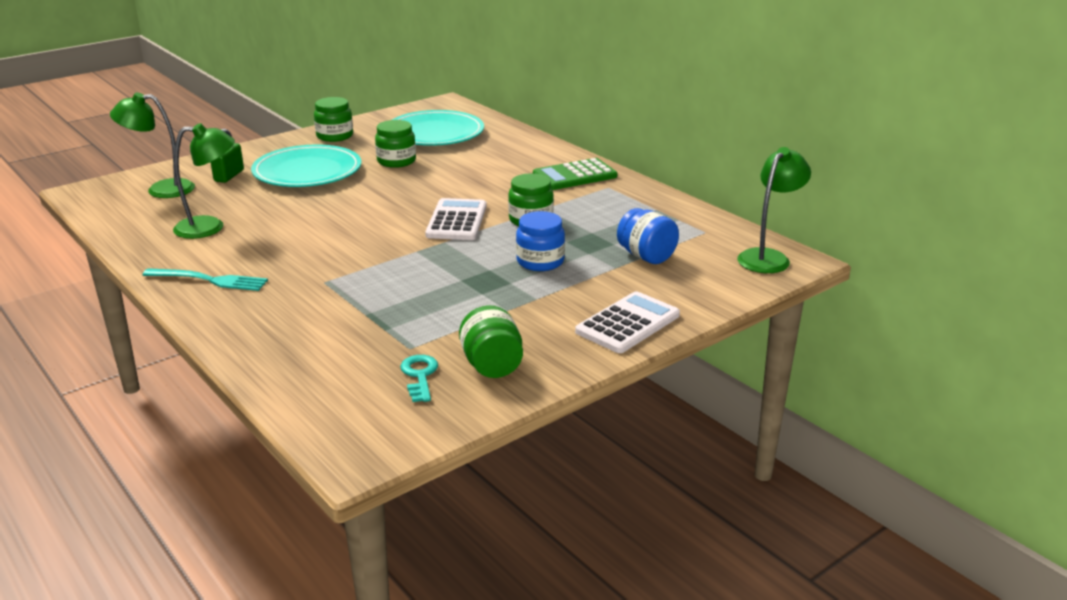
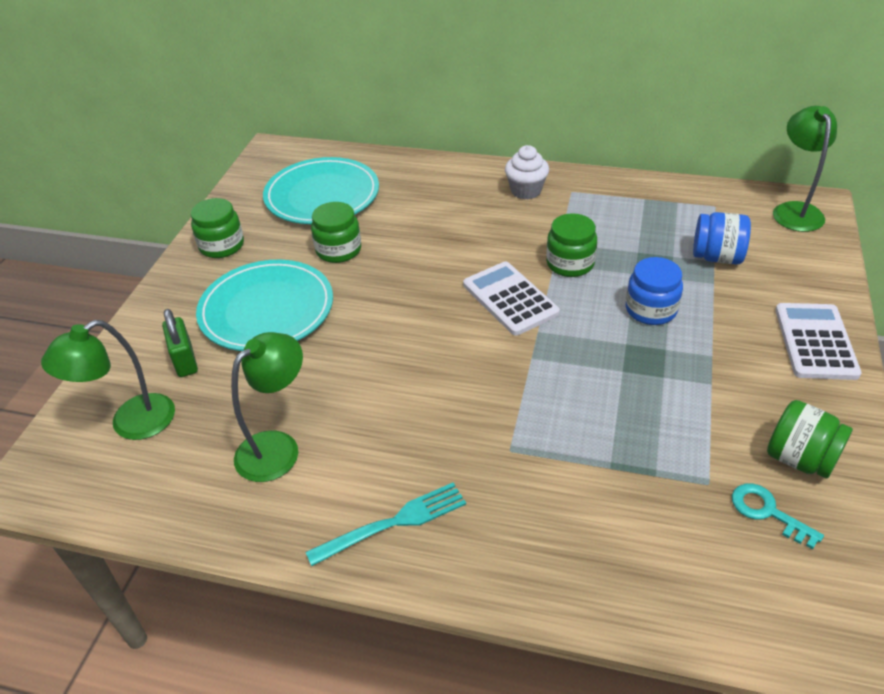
camera: 35 degrees left, 15 degrees up
(574, 175) = (526, 191): green calculator -> white cupcake

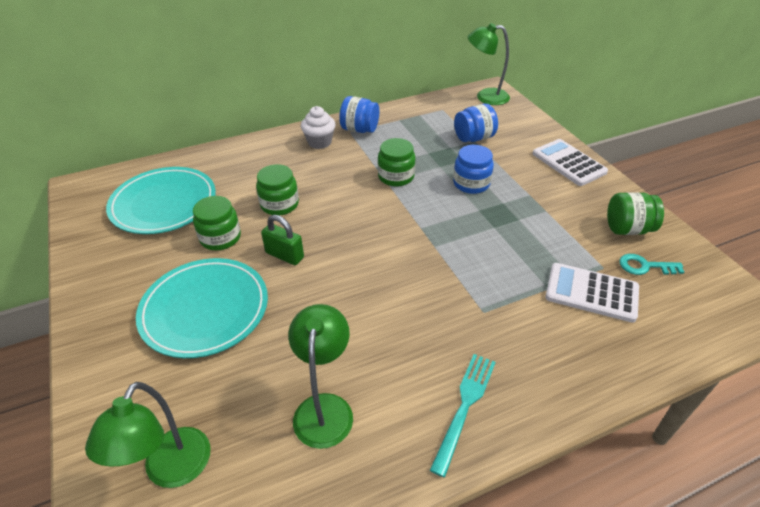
camera: 40 degrees left, 0 degrees up
(185, 360) = (169, 388): green padlock -> green padlock (284, 255)
(222, 246) = (108, 279): green jar -> green jar (279, 204)
(510, 299) = (382, 215): white calculator -> white calculator (591, 292)
(585, 193) = (359, 129): none -> blue jar
(794, 210) = (485, 97): green lamp -> green lamp turned 45 degrees counterclockwise

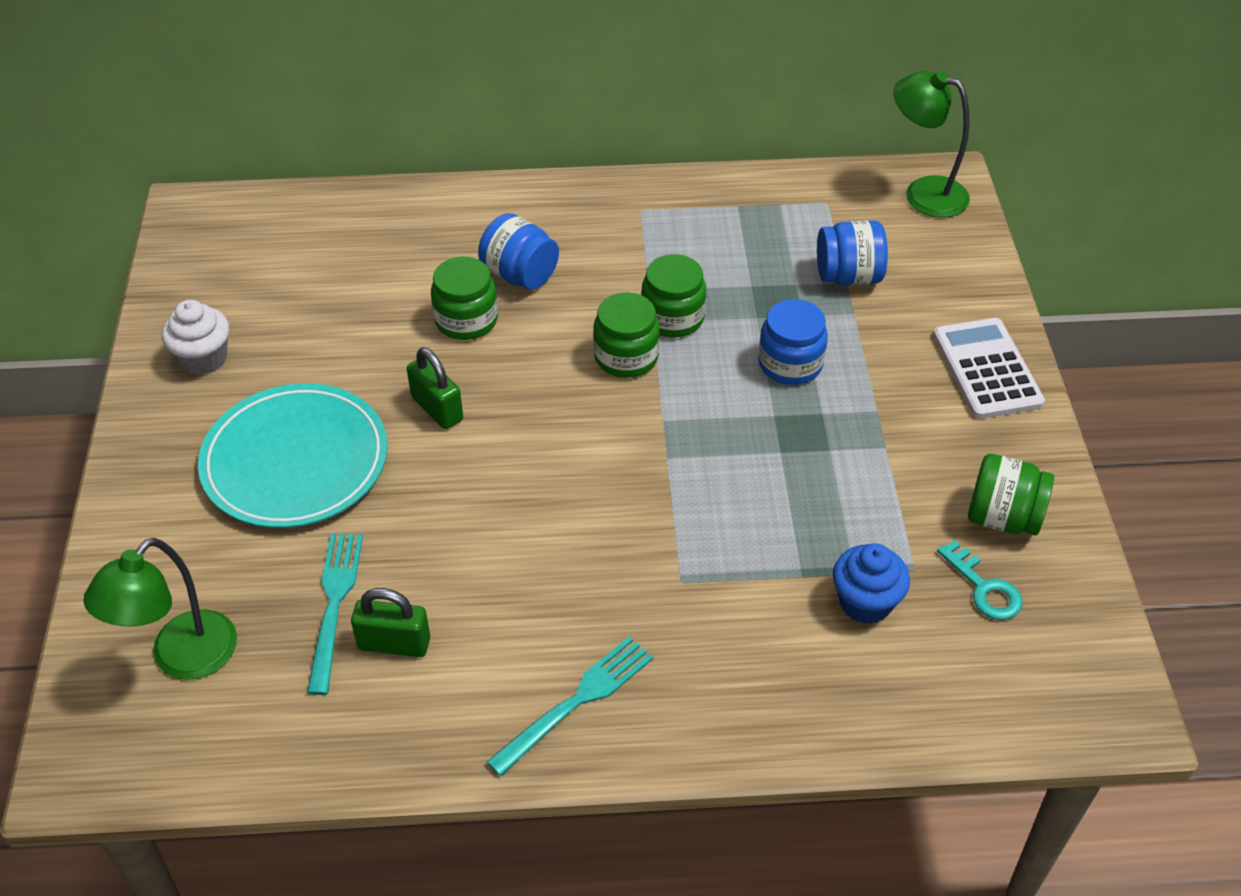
camera: 20 degrees right, 5 degrees up
(164, 204) = (298, 273): turquoise plate -> none
(220, 238) = (358, 354): green jar -> green jar (626, 357)
(270, 394) = (334, 604): none -> turquoise fork
(319, 142) = (580, 219): white cupcake -> white cupcake (204, 358)
(324, 408) = (394, 643): green lamp -> green padlock
(359, 129) = (659, 209): blue jar -> blue jar (520, 275)
(591, 292) = (865, 602): white calculator -> blue cupcake
(645, 266) = (984, 587): turquoise key -> turquoise key turned 150 degrees counterclockwise

